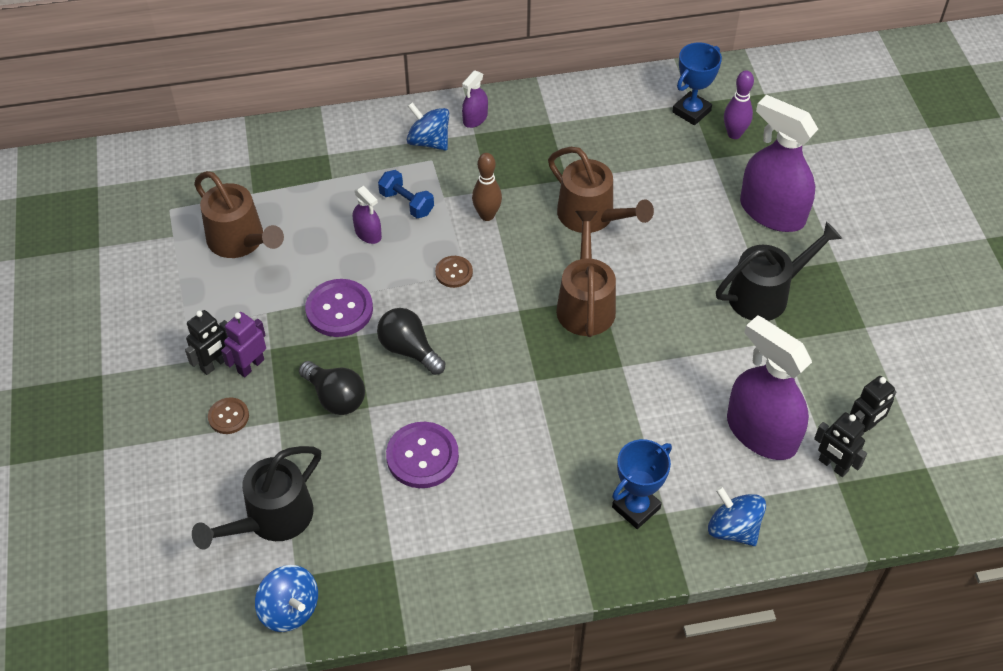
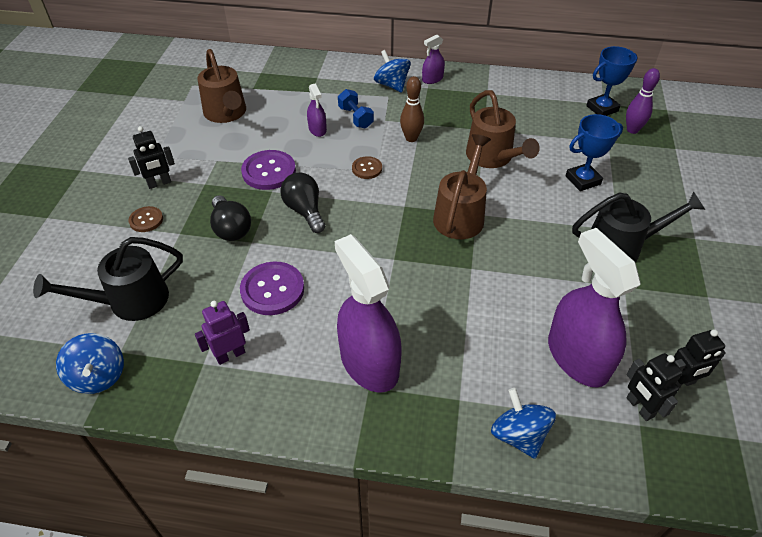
camera: 20 degrees right, 5 degrees down
(250, 366) = (183, 191): purple robot -> purple robot (230, 355)
(636, 507) = (434, 386): blue trophy -> blue trophy (583, 180)
(772, 212) = (646, 189): purple spray bottle -> purple spray bottle (369, 363)

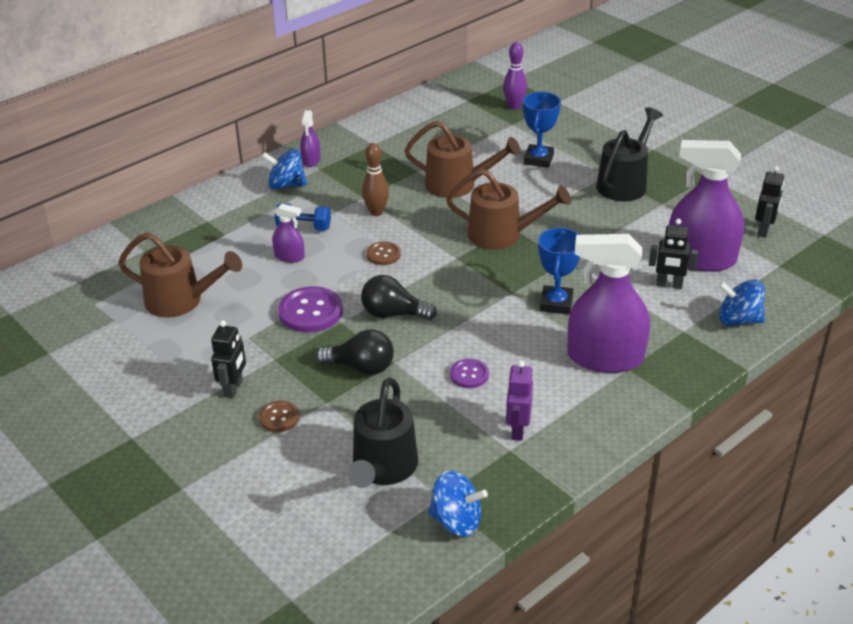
camera: 50 degrees left, 10 degrees down
(272, 290) = (469, 375): purple button -> purple button, size x0.57
(460, 214) = (503, 235): brown watering can -> brown watering can turned 135 degrees clockwise
(602, 108) = (471, 104): blue trophy -> blue trophy (556, 303)
(639, 407) = (766, 257): black robot -> black robot (669, 285)

